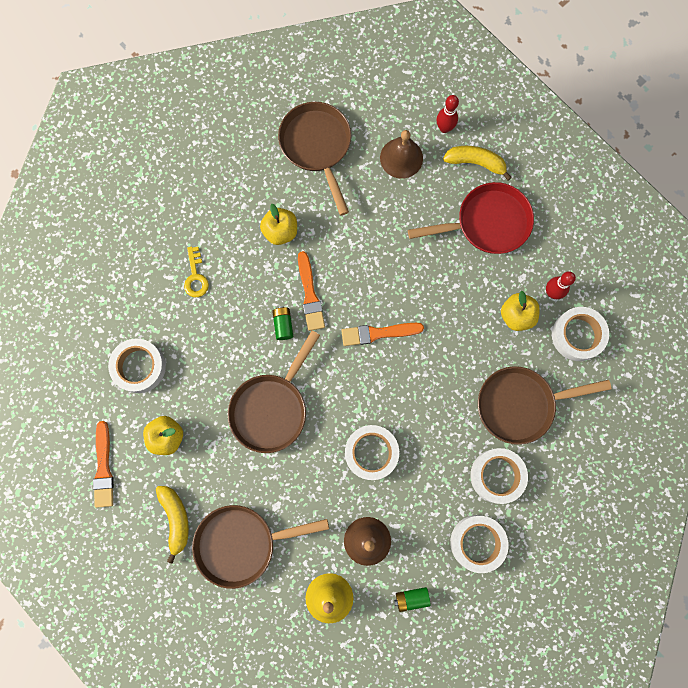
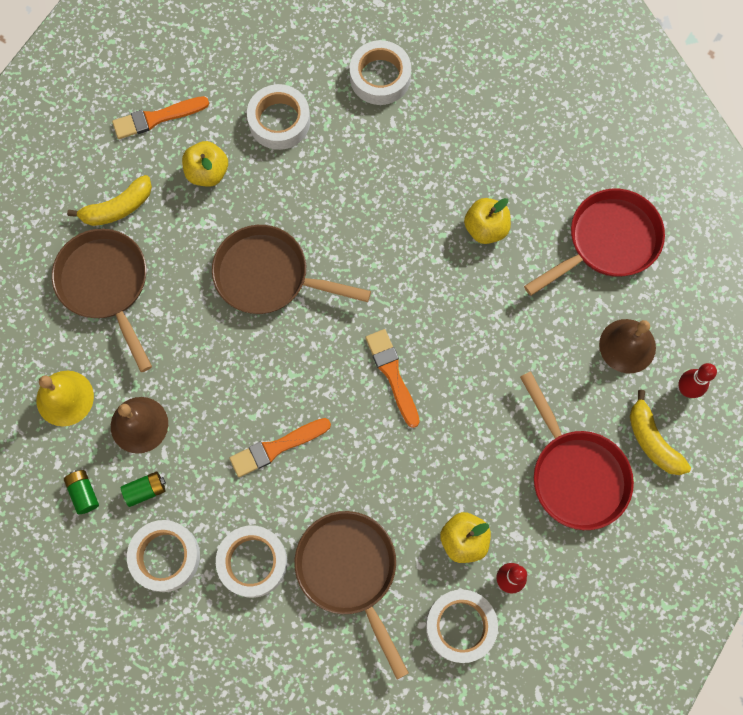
camera: 75 degrees right, 5 degrees down
(196, 277) = (401, 150): yellow key -> none
(283, 325) = (372, 262): green battery -> green battery (145, 490)
(310, 295) = (417, 283): orange brush -> orange brush (276, 447)
(317, 146) = (607, 242): brown pan -> red pan
(371, 453) = (244, 403): white tape -> white tape (380, 77)
(475, 163) = (652, 440): yellow banana -> yellow banana turned 150 degrees clockwise

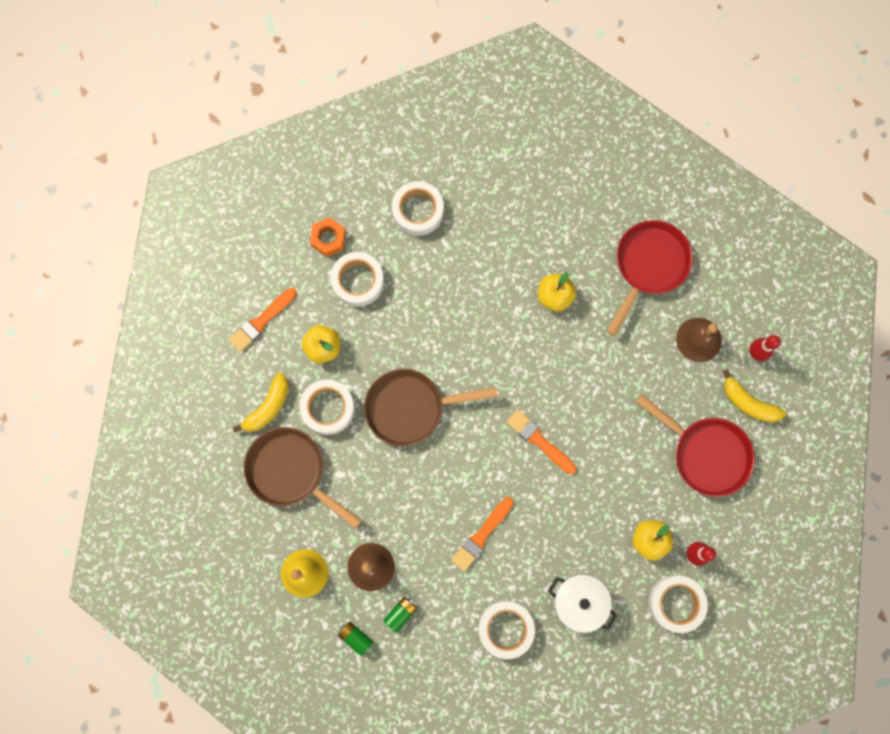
camera: 25 degrees left, 5 degrees up
(165, 557) = (440, 655): white tape -> white tape (328, 408)
(270, 65) = (328, 238): none -> orange nut
(349, 571) = (578, 601): brown pan -> white pot

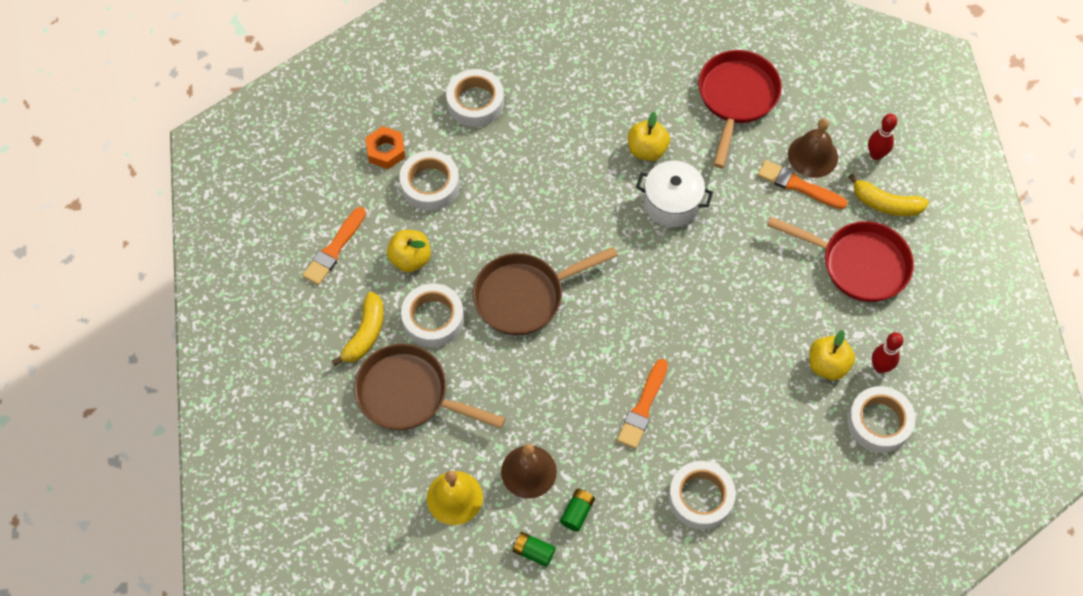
camera: 15 degrees left, 15 degrees down
(539, 440) = (676, 295): orange brush -> orange brush (798, 185)
(578, 601) = (772, 448): white pot -> white pot (672, 203)

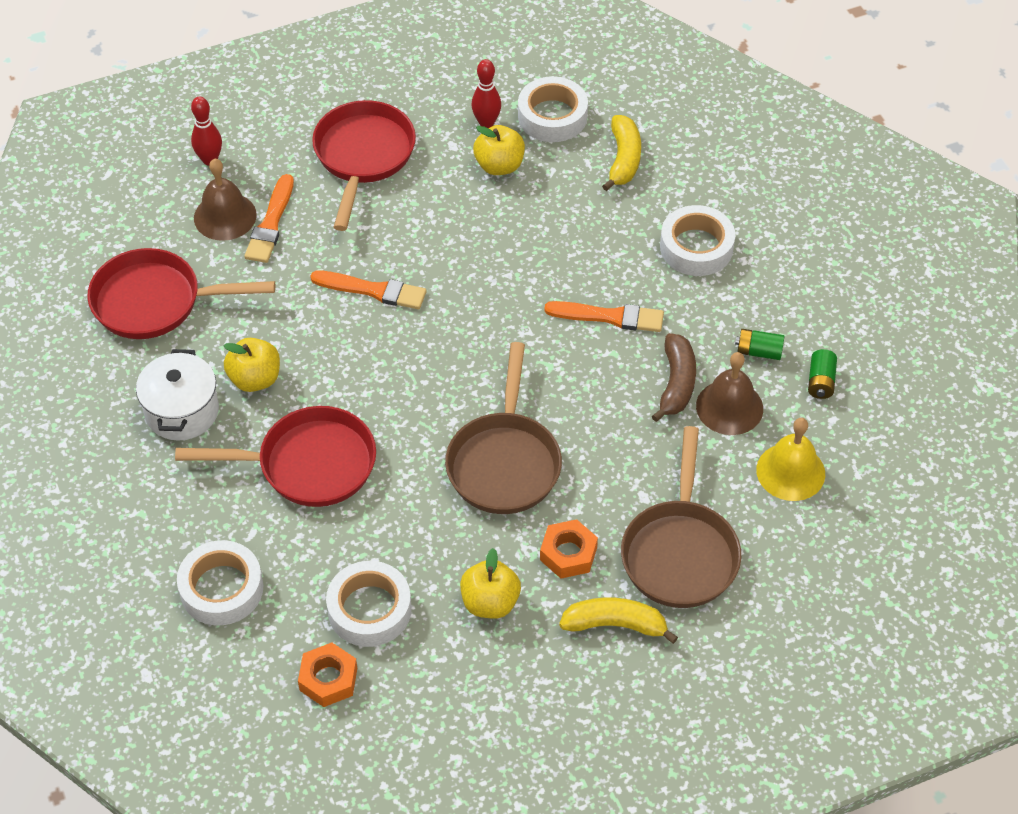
camera: 105 degrees left, 10 degrees down
(334, 249) = (502, 699): orange brush -> orange brush (373, 290)
(433, 319) = (568, 554): white tape -> orange nut
(524, 296) = (504, 462): brown pan -> brown pan turned 45 degrees clockwise
(561, 170) = (309, 464): none -> red pan
(563, 438) = (676, 383): none -> brown banana
(672, 203) = (328, 339): white pot -> white pot (182, 411)
(885, 204) = (276, 143): yellow banana -> yellow banana (623, 159)

